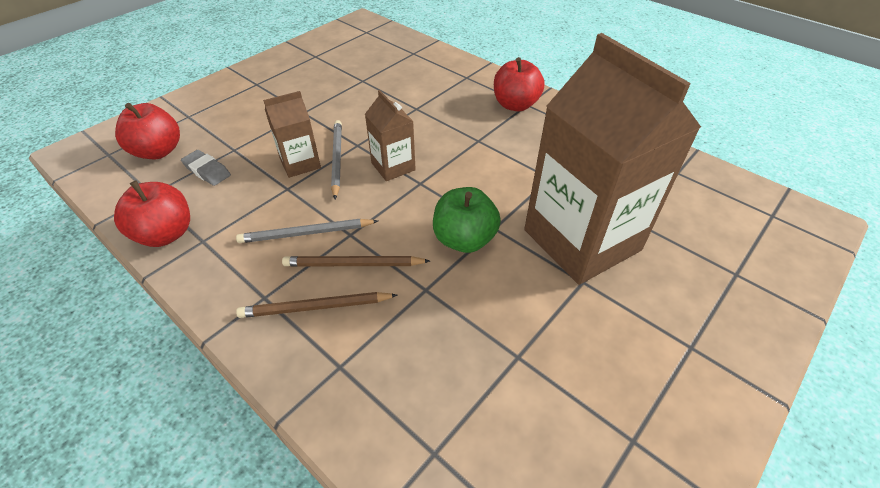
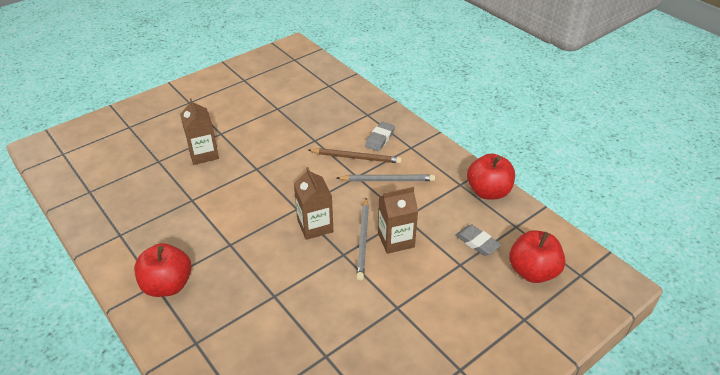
camera: 170 degrees left, 5 degrees down
(315, 307) = (380, 139): brown pencil -> grey eraser
(464, 239) = (280, 163): green apple -> none
(582, 240) = (203, 154): brown carton -> brown carton, size x0.46

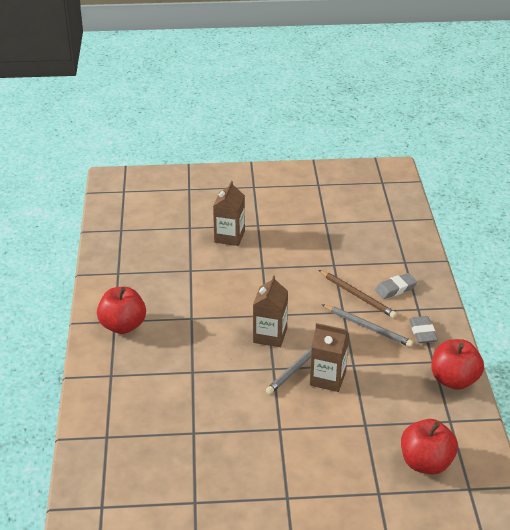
camera: 35 degrees right, 5 degrees down
(477, 242) = (398, 415): grey eraser -> grey eraser (422, 332)

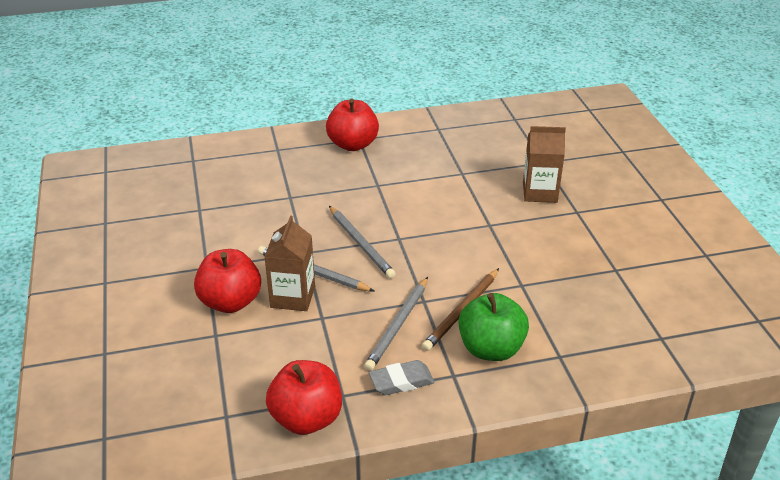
camera: 80 degrees right, 0 degrees up
(270, 335) = (361, 244): brown carton -> grey pencil
(395, 289) = (491, 349): grey eraser -> green apple
(426, 463) = (150, 393): red apple -> red apple (230, 302)

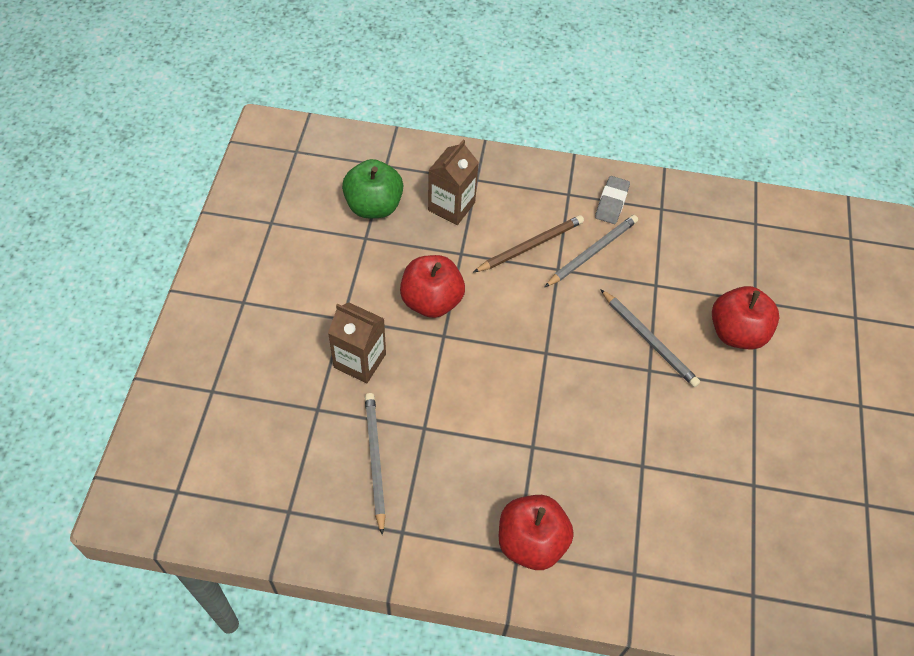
camera: 160 degrees left, 20 degrees up
(293, 297) = (676, 317): brown carton -> brown carton (451, 206)
(306, 418) = (694, 200): red apple -> red apple (431, 301)
(361, 244) = (588, 359): grey pencil -> grey pencil (375, 460)
(401, 381) = (611, 203): grey eraser -> grey eraser turned 75 degrees counterclockwise
(491, 349) = (526, 204): green apple -> green apple (374, 206)

